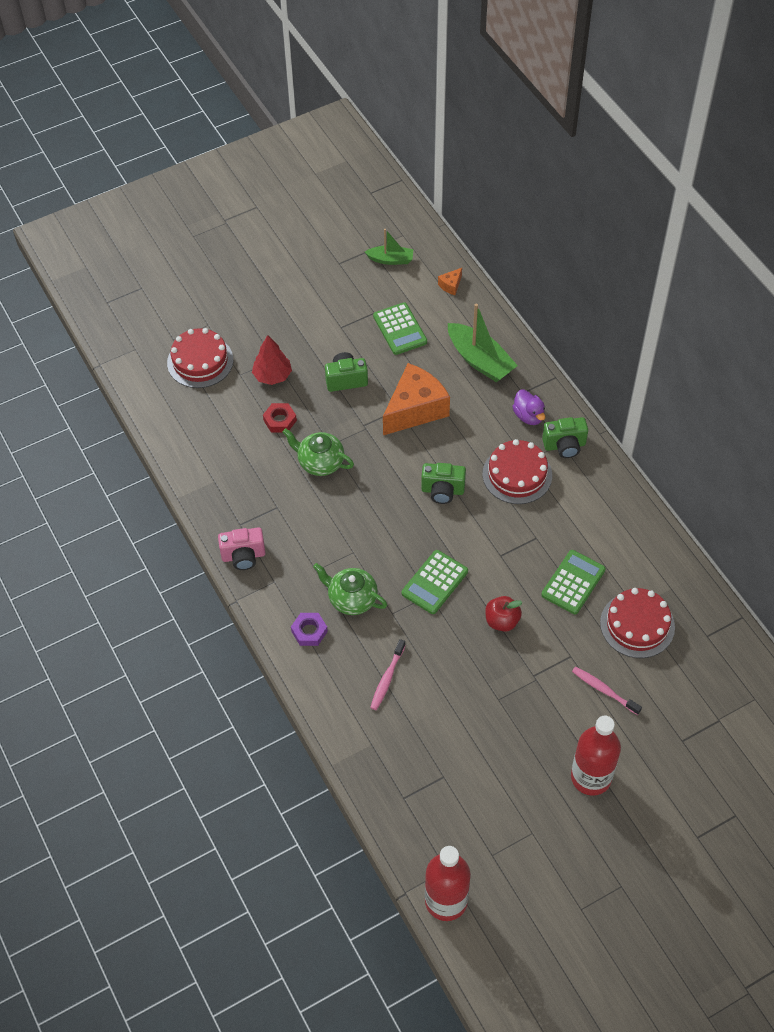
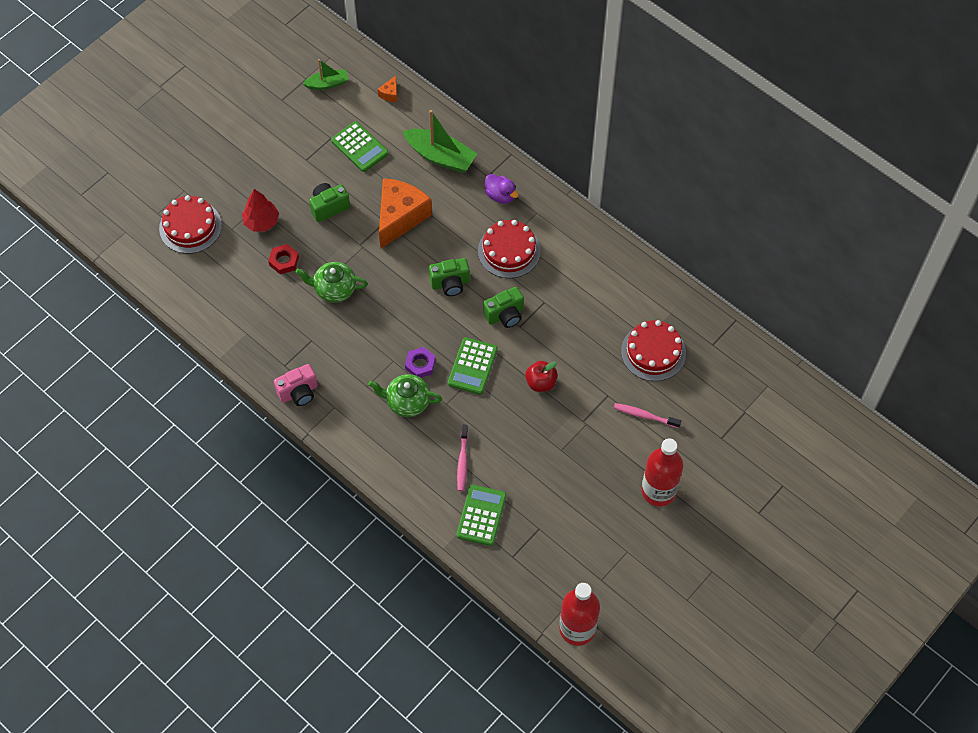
camera: 20 degrees left, 5 degrees up
(309, 631) = (381, 441): purple nut -> purple nut (420, 364)
(564, 446) = (540, 213): green camera -> green camera (505, 315)
(573, 582) = (588, 331): green calculator -> green calculator (481, 515)

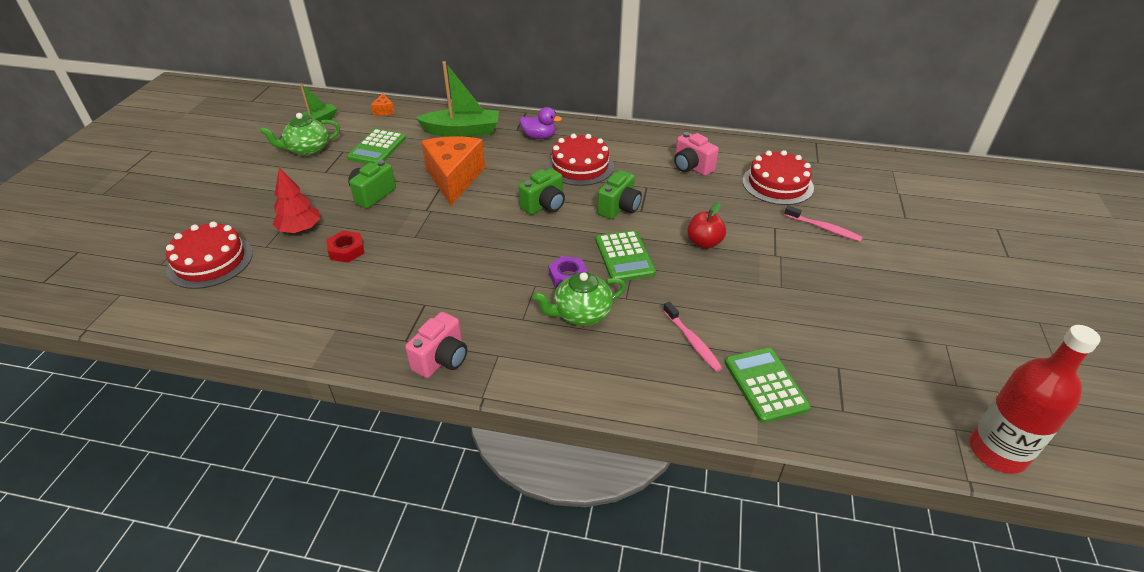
camera: 30 degrees left, 20 degrees down
(334, 289) = (421, 252): green teapot -> green teapot (308, 150)
(359, 147) = (377, 148): green calculator -> green calculator turned 90 degrees clockwise
(599, 297) = (691, 167): none -> pink camera
(644, 415) = (824, 228): pink toothbrush -> pink toothbrush turned 135 degrees counterclockwise
(658, 491) = (907, 279): red bottle -> none

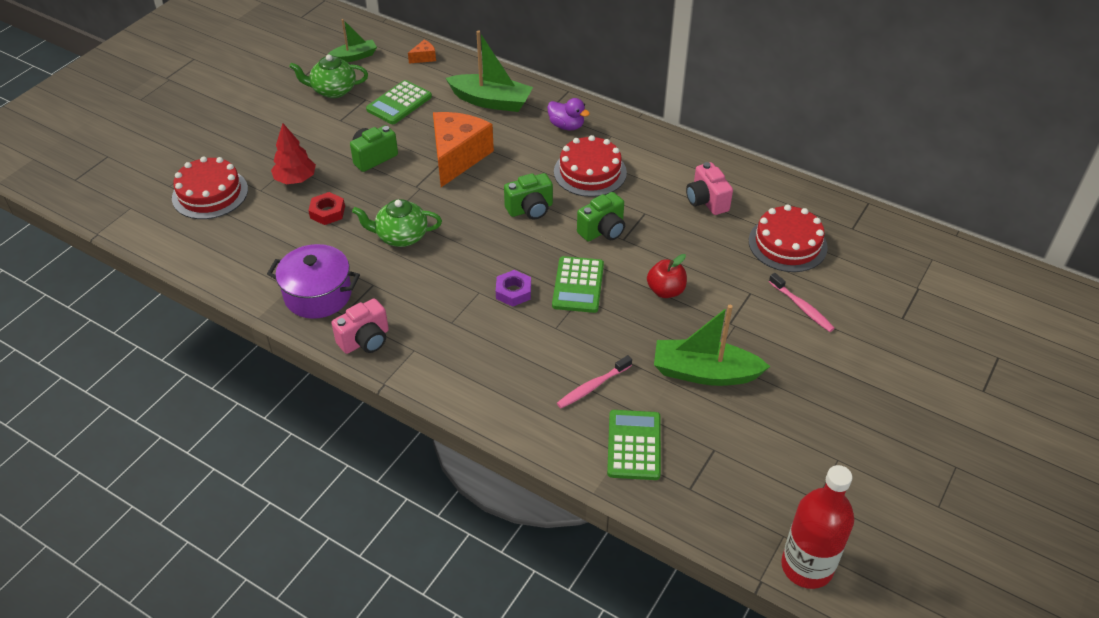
camera: 20 degrees right, 5 degrees up
(370, 328) = (318, 295): none -> purple pot
(384, 111) = (424, 57): orange cheese -> orange cheese turned 135 degrees counterclockwise
(581, 314) = (505, 332): green teapot -> green teapot (401, 236)
(692, 341) = (592, 387): pink toothbrush -> pink toothbrush turned 60 degrees clockwise
(783, 301) = (704, 372): none -> green boat

